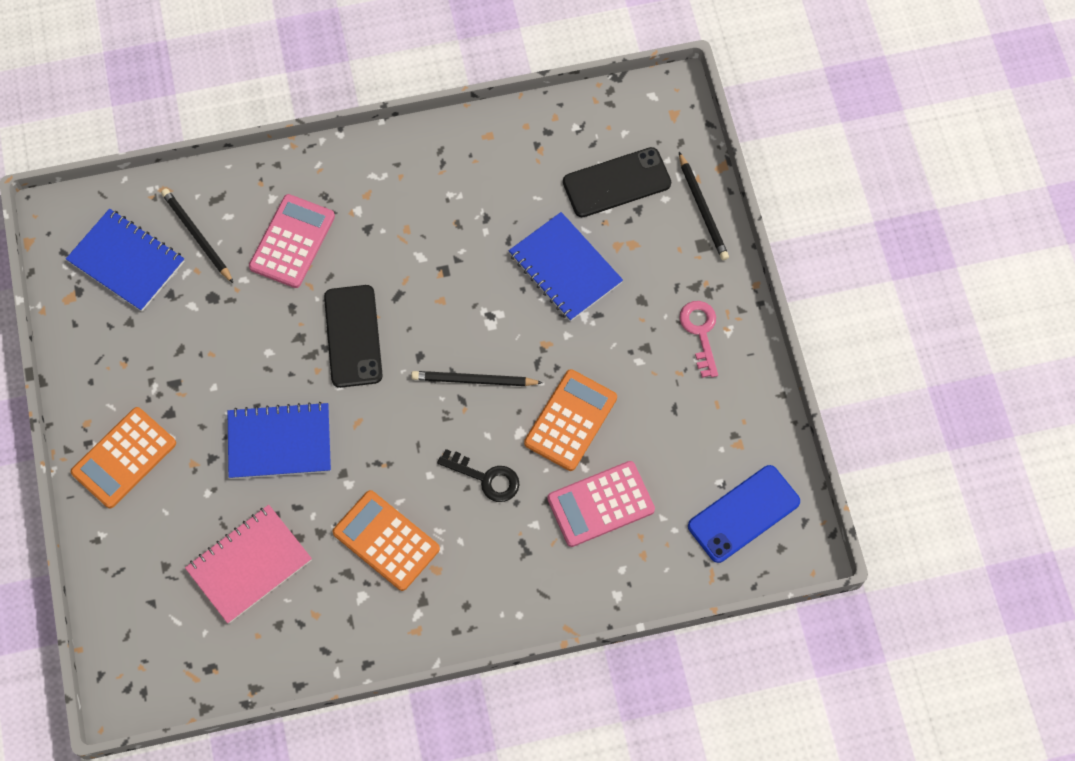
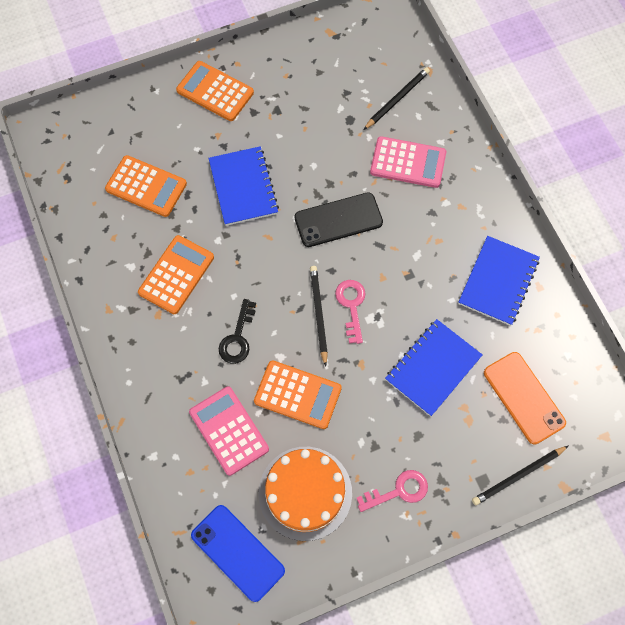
camera: 80 degrees right, 0 degrees up
(126, 261) = (366, 60): blue notebook -> blue notebook (498, 281)
(249, 564) = (146, 186): pink notebook -> orange calculator
(470, 341) = (351, 305): none -> pink key
(616, 182) = (524, 397): black phone -> orange phone
(687, 431) = (305, 493): none -> orange cake

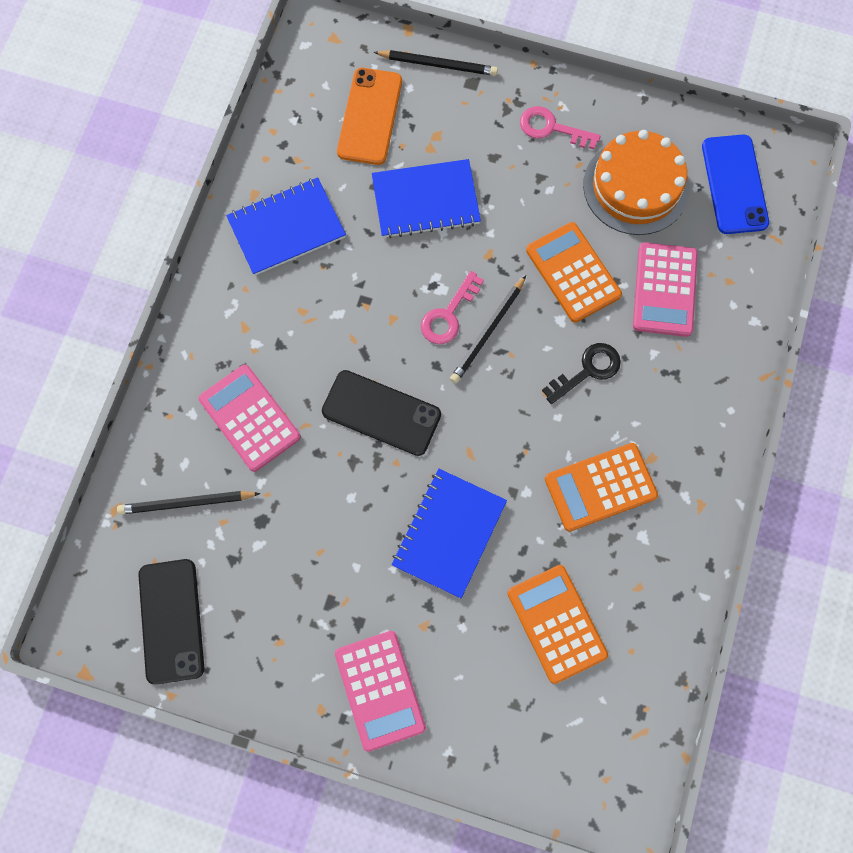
camera: 140 degrees left, 5 degrees up
(215, 91) = (380, 690): orange calculator -> pink calculator
(349, 46) = (171, 621): none -> black phone

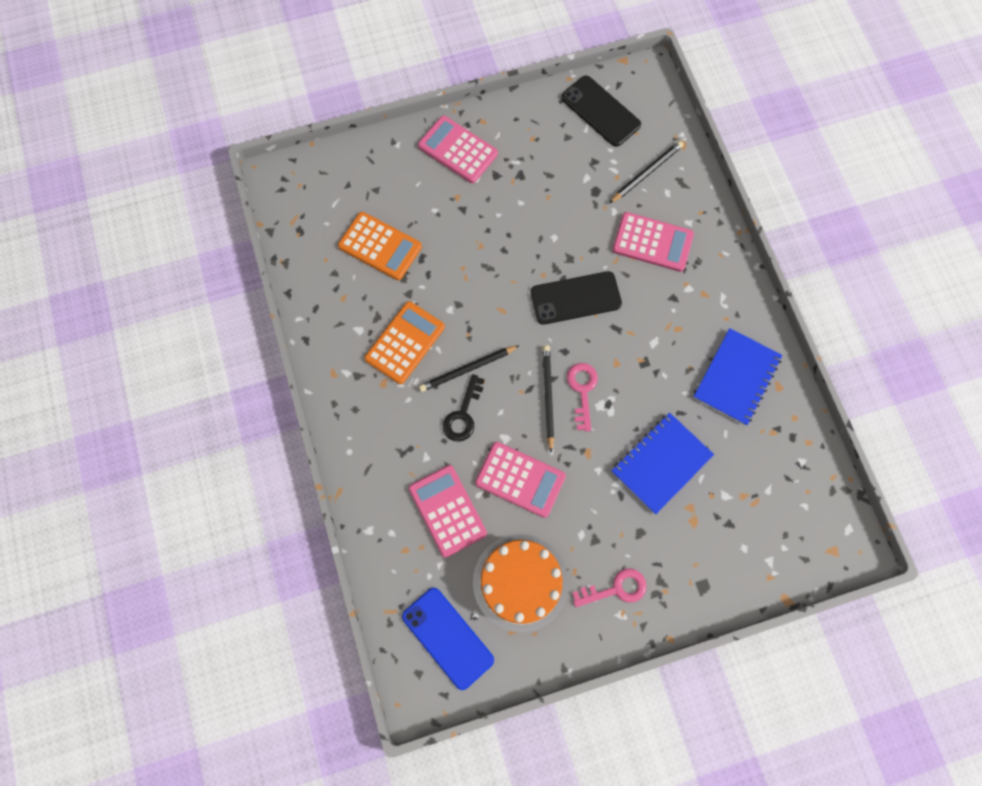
camera: 145 degrees right, 0 degrees up
(369, 116) = (752, 502): orange phone -> none
(438, 64) = (740, 584): black pencil -> black pencil (467, 369)
(449, 533) = (480, 255): blue notebook -> none
(573, 272) = (520, 479): orange calculator -> pink calculator

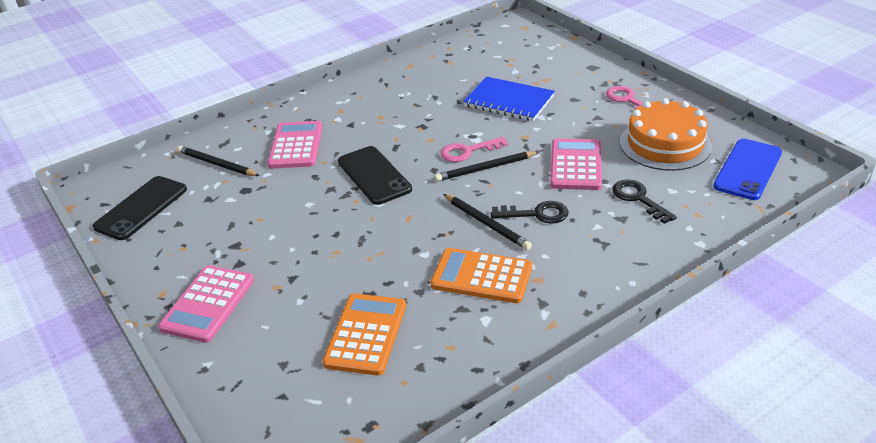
camera: 105 degrees left, 35 degrees down
(447, 511) = (638, 199): pink calculator -> black key
(736, 377) = (412, 83): blue notebook -> none

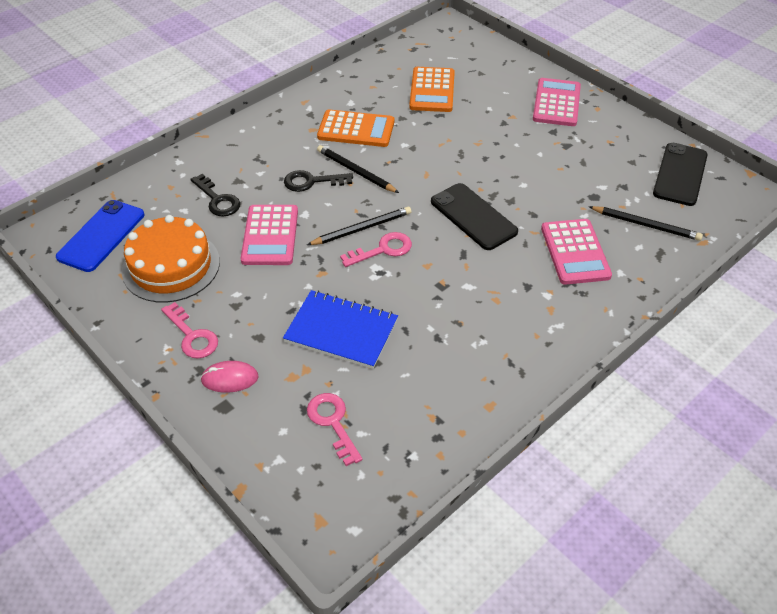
camera: 170 degrees right, 10 degrees up
(516, 60) = (332, 423): none -> pink key
(591, 79) = (230, 378): none -> pink mouse

